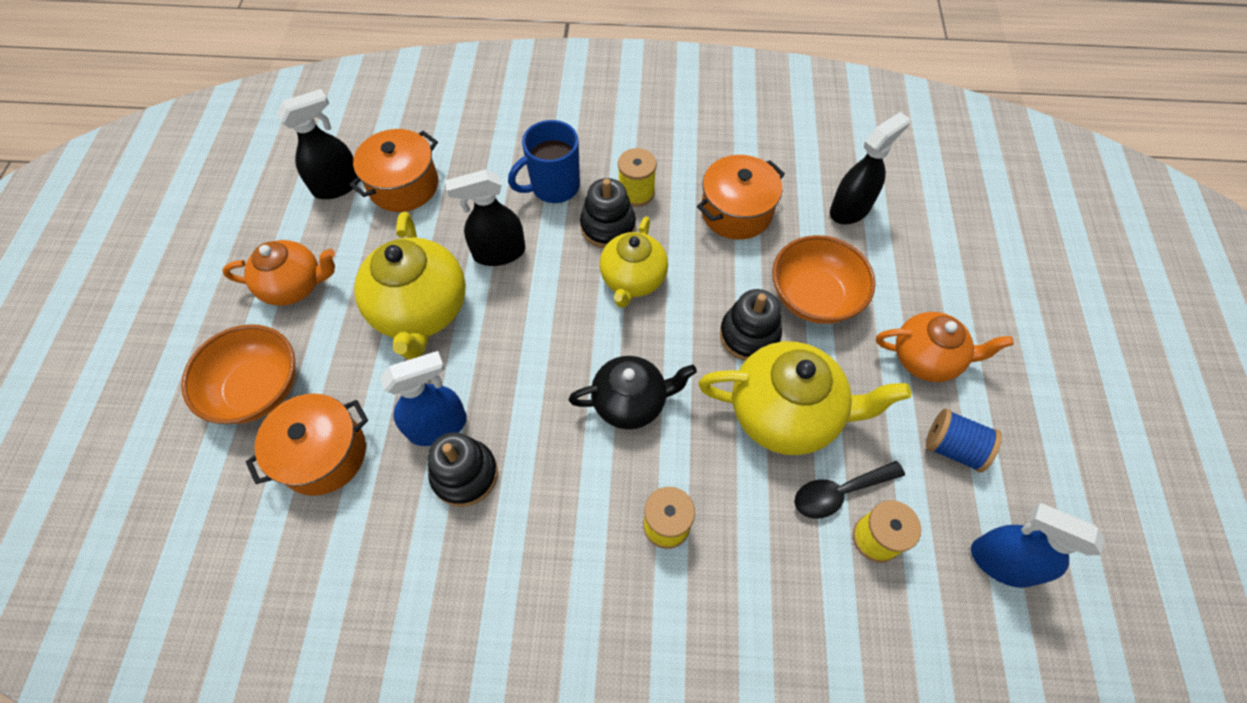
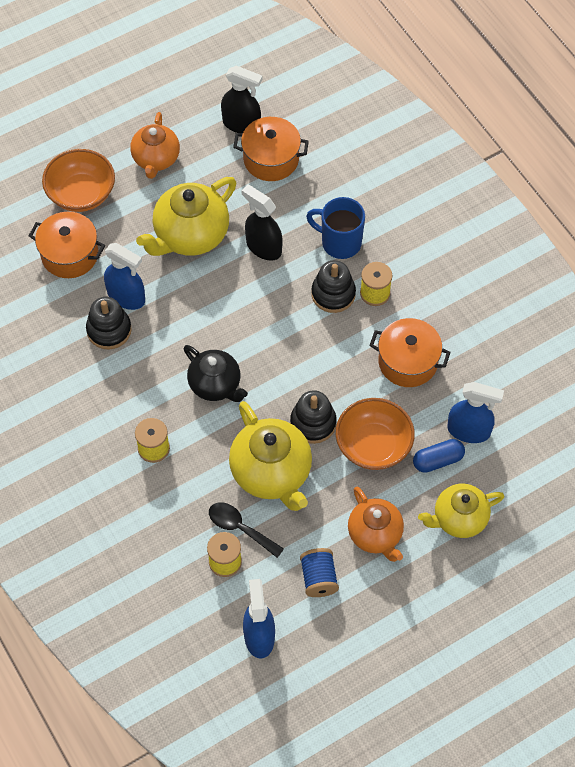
camera: 55 degrees right, 0 degrees up
(295, 286) = (156, 159): orange teapot -> orange teapot turned 45 degrees clockwise
(633, 280) = (303, 334): yellow teapot -> yellow teapot (458, 519)
(850, 209) = (469, 431): black spray bottle -> blue spray bottle
(868, 253) = (438, 460): none -> blue capsule

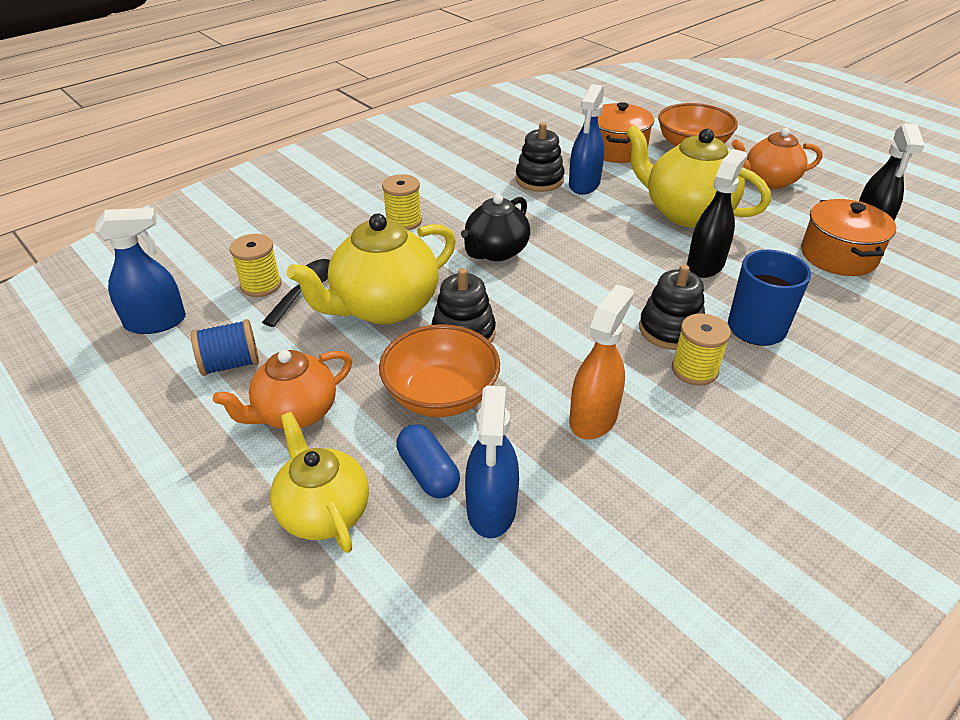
camera: 80 degrees right, 20 degrees down
(408, 362) = (593, 418): orange pot -> orange spray bottle

